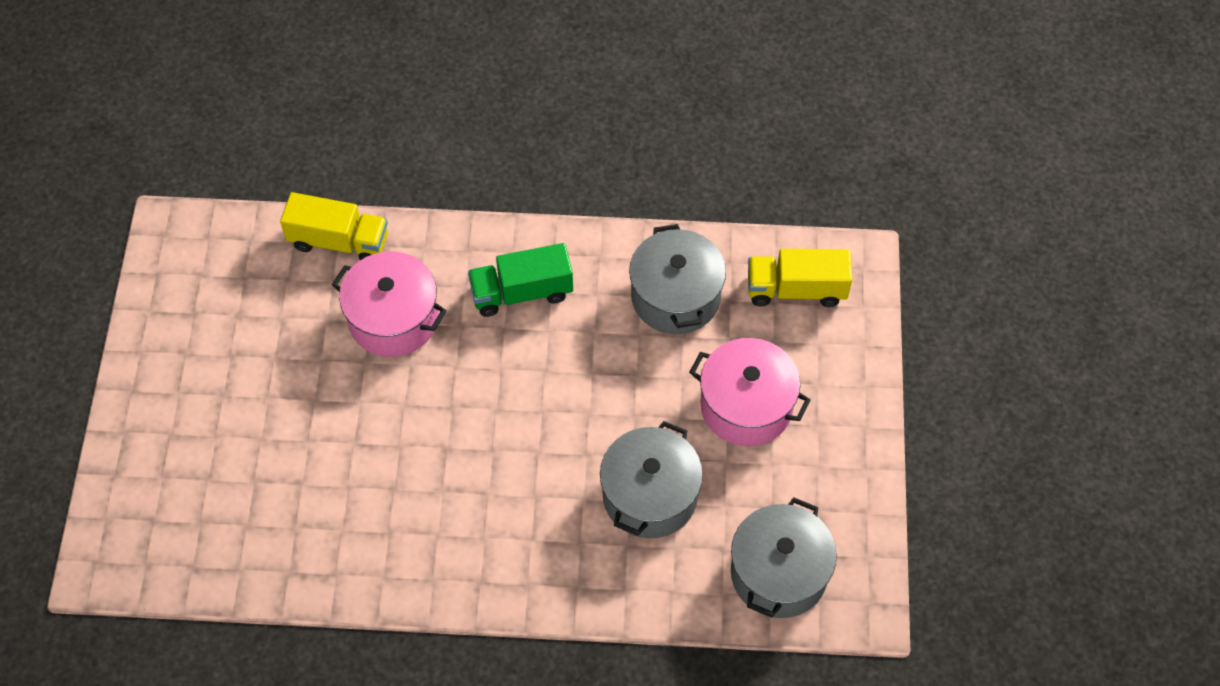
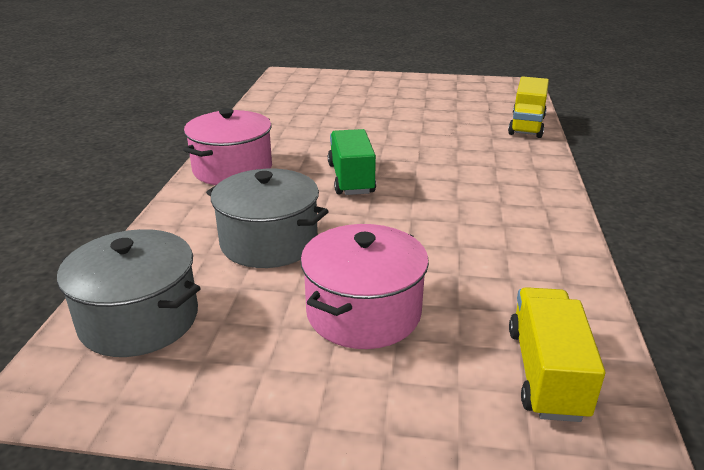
camera: 95 degrees right, 30 degrees down
(393, 319) = (460, 141): pink pot -> pink pot (232, 169)
(521, 292) = (496, 189): green truck -> green truck (351, 179)
(675, 297) = (510, 271): grey pot -> none

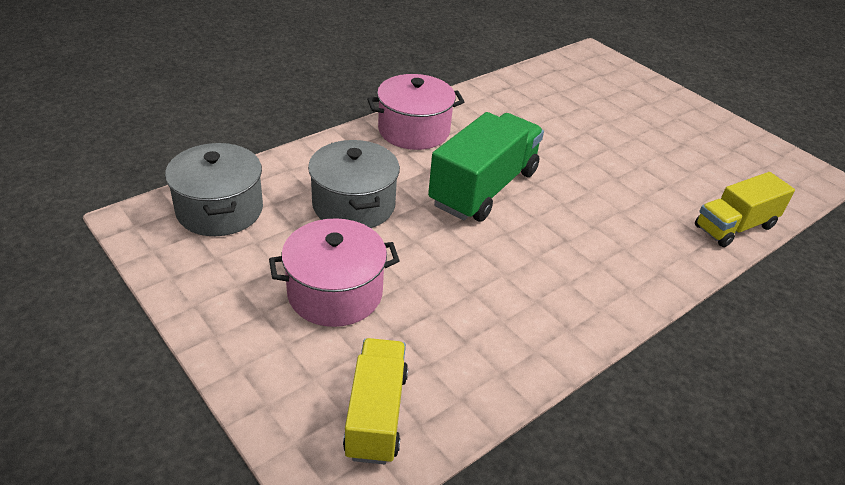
camera: 40 degrees right, 10 degrees up
(351, 179) = (484, 188): green truck -> green truck, size x1.53
(546, 372) = (376, 414): yellow truck -> yellow truck turned 45 degrees counterclockwise

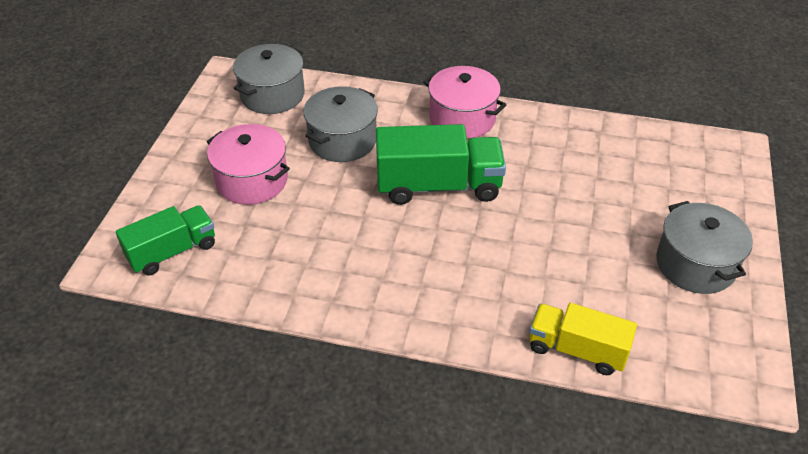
camera: 55 degrees right, 5 degrees up
(376, 414) = (172, 252): yellow truck -> green truck
(690, 131) = (695, 264): none -> grey pot

